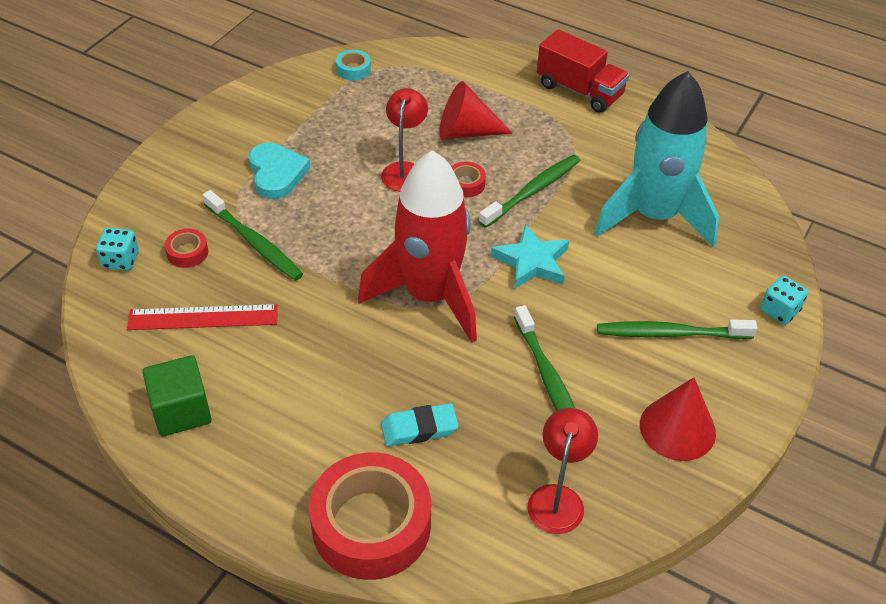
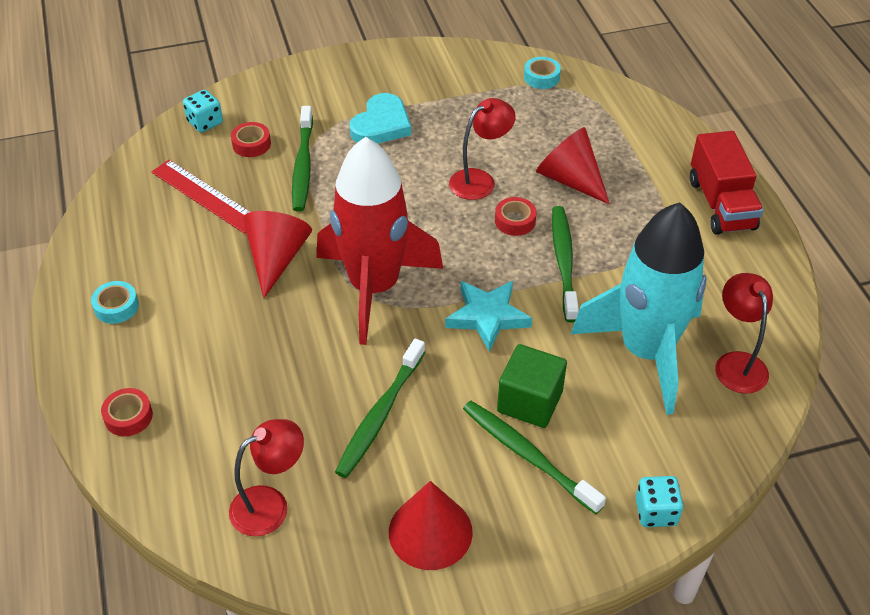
camera: 45 degrees right, 0 degrees up
(181, 411) = (116, 249): green cube -> green cube (530, 402)
(245, 454) = (116, 307): none -> turquoise tape
(328, 325) = (276, 258): none -> red cone
(371, 525) = (128, 416): red tape -> red tape, size x0.42
(419, 428) = (242, 377): turquoise eraser -> none
(532, 191) = (564, 262): green toothbrush -> green toothbrush turned 90 degrees counterclockwise
(710, 187) = (737, 363): none -> red lamp

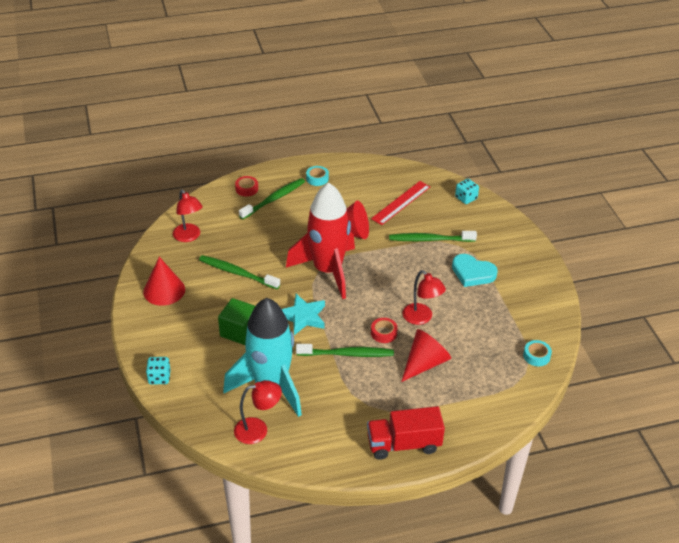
camera: 90 degrees right, 5 degrees down
(251, 144) = (447, 218): red tape -> none
(527, 455) = (203, 328): green toothbrush -> green toothbrush (274, 199)

